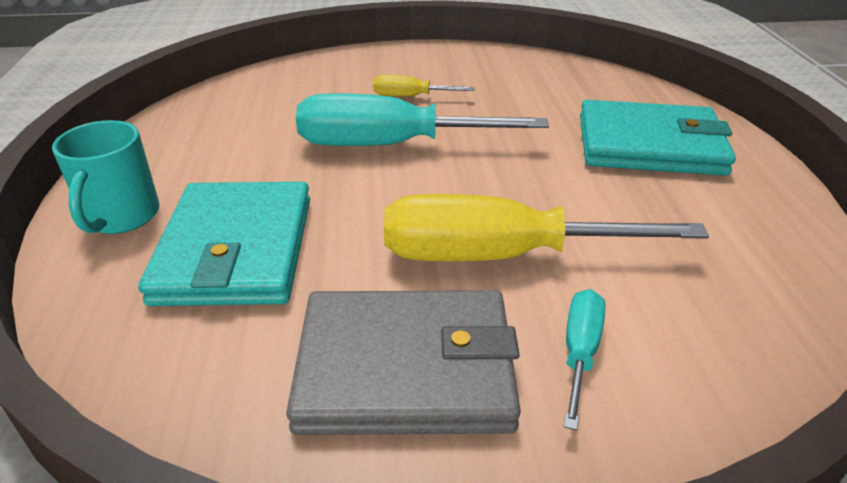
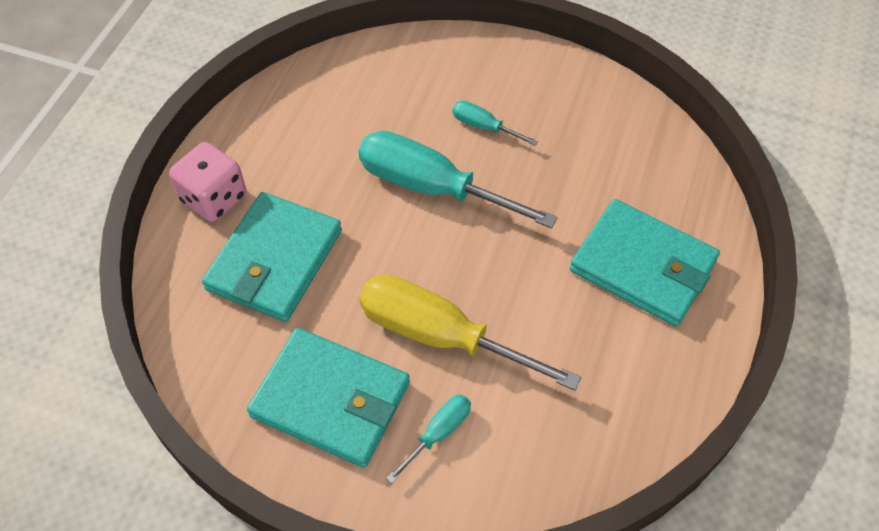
camera: 25 degrees right, 20 degrees up
(121, 217) = (214, 198): turquoise mug -> pink dice
(406, 368) = (331, 400): grey wallet -> turquoise wallet
(410, 97) = (483, 127): yellow screwdriver -> turquoise screwdriver

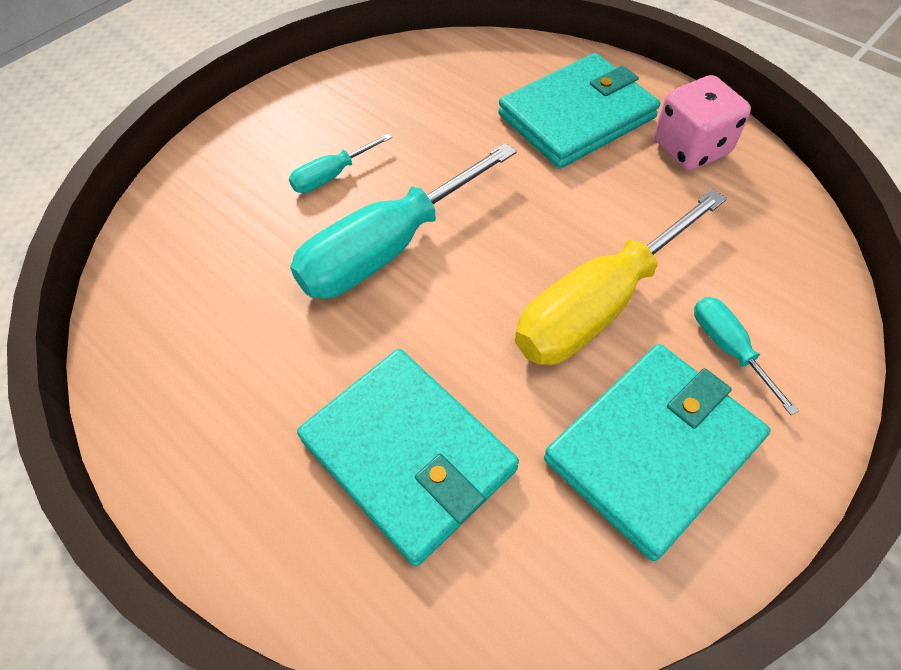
camera: 65 degrees left, 0 degrees up
(214, 198) = (256, 508): pink dice -> pink dice (691, 148)

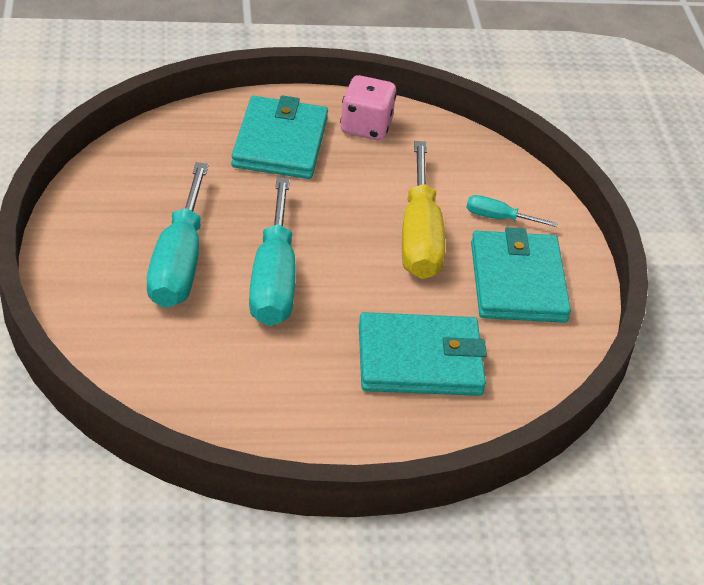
camera: 55 degrees left, 15 degrees down
(331, 176) = (179, 263): turquoise screwdriver -> turquoise screwdriver, size x2.14

